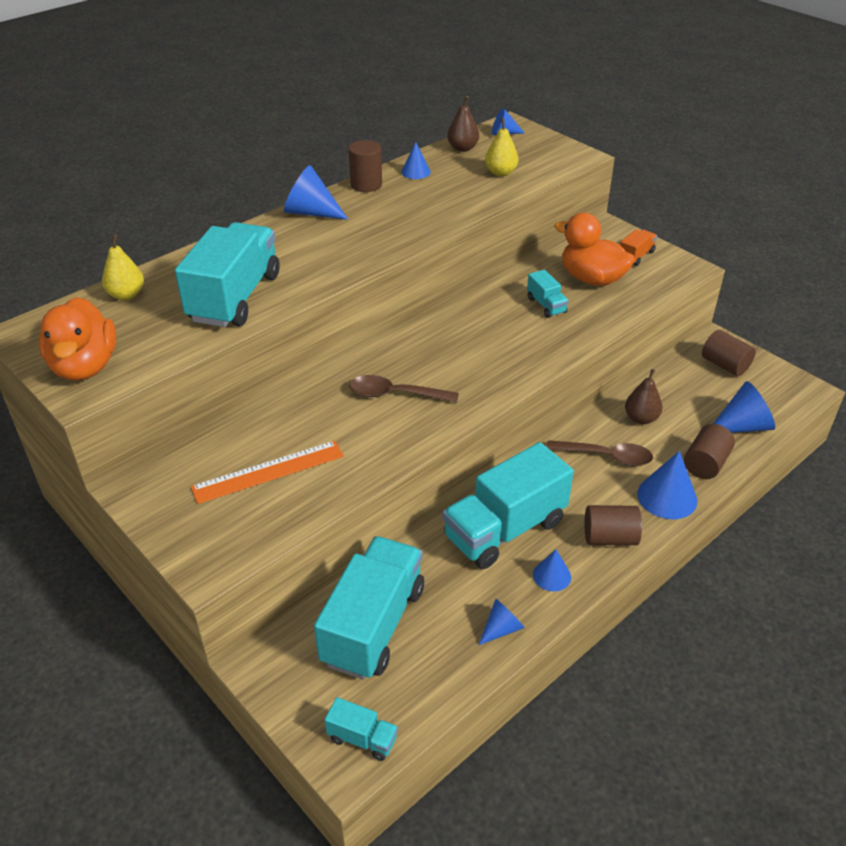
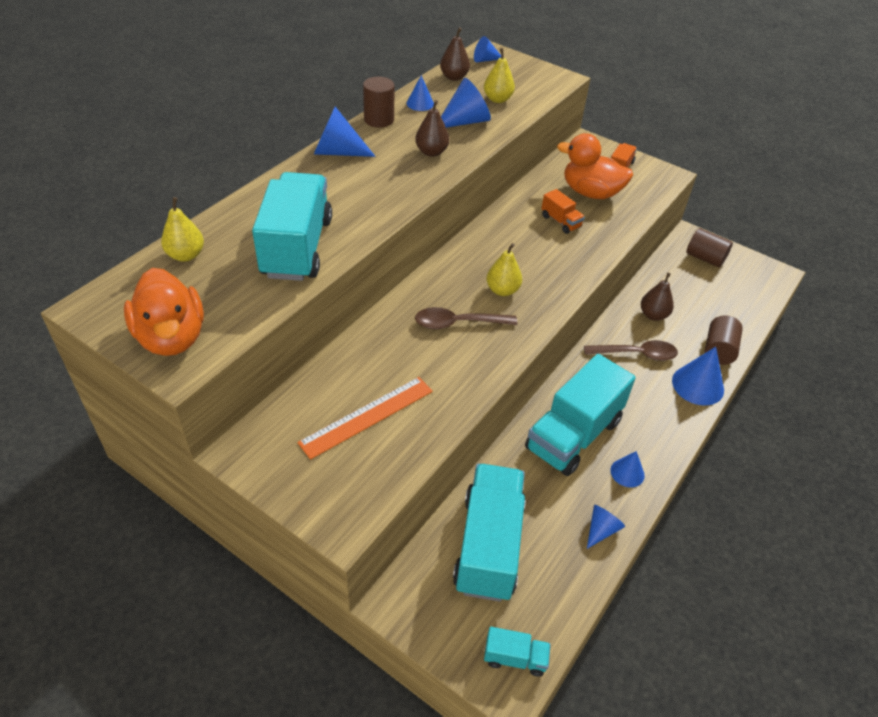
camera: 15 degrees left, 5 degrees up
(408, 219) = (431, 152): none -> brown pear
(455, 367) = (502, 290): none -> yellow pear
(546, 305) = (560, 221): turquoise truck -> orange truck
(609, 537) = (663, 429): brown cylinder -> none
(742, 426) = (736, 312): blue cone -> blue cone (465, 121)

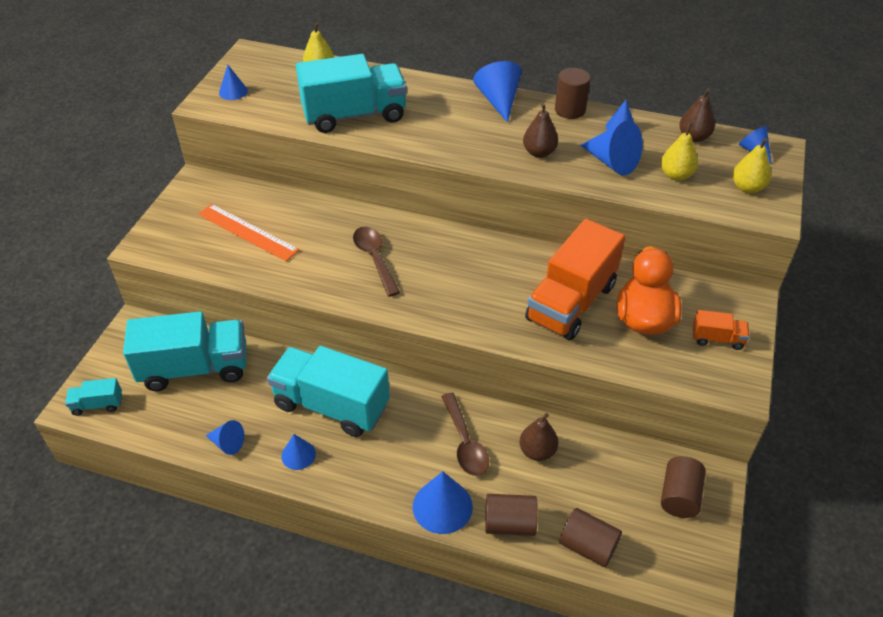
camera: 75 degrees right, 0 degrees up
(172, 337) = (233, 91): orange duck -> blue cone
(502, 290) = (434, 279): yellow pear -> yellow pear (747, 188)
(515, 658) = (97, 404): turquoise truck -> turquoise truck turned 90 degrees clockwise
(560, 221) = (571, 302): orange truck -> orange truck, size x2.25
(741, 315) = (588, 546): none -> brown cylinder

